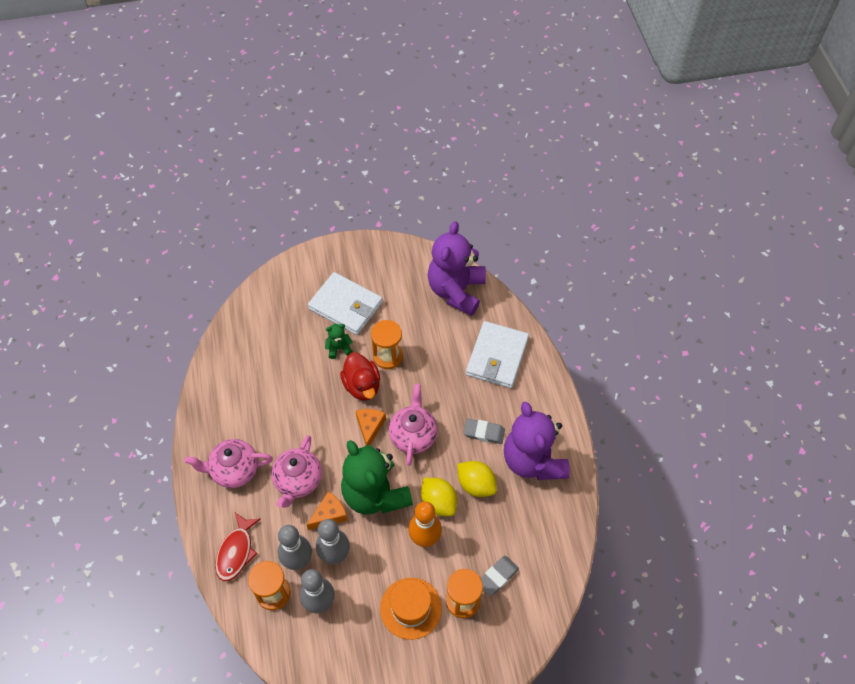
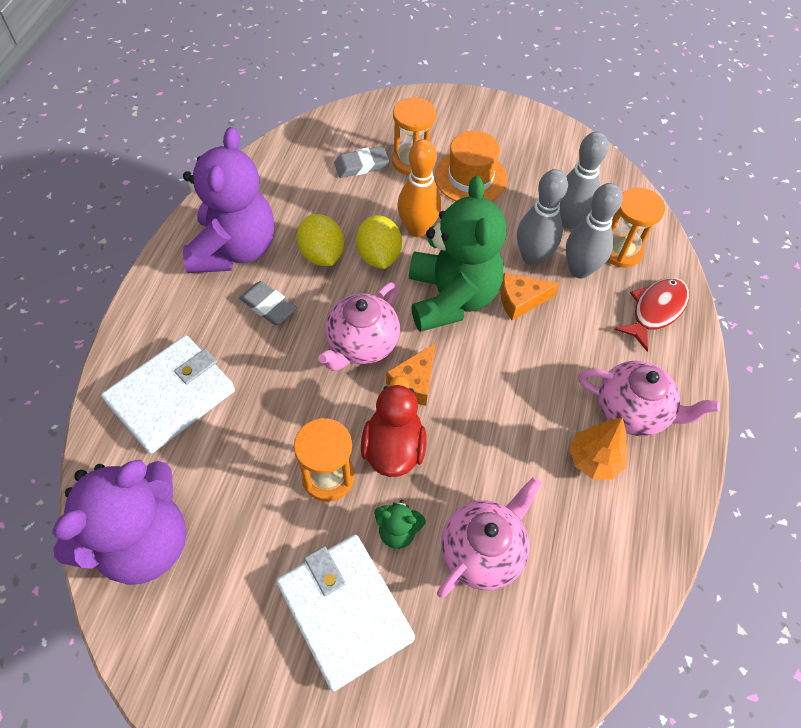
camera: 155 degrees left, 0 degrees up
(249, 430) = (594, 460): none -> orange tree
(298, 481) = (546, 357): pink teapot -> pink teapot (483, 550)

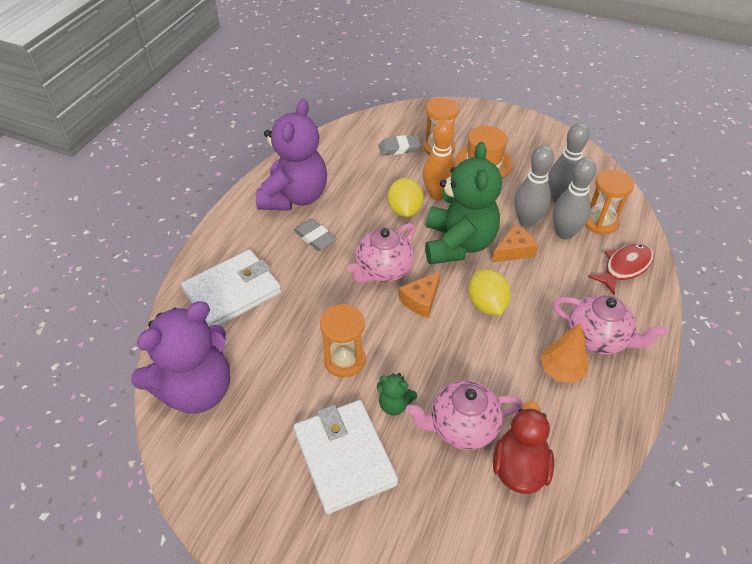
camera: 10 degrees right, 10 degrees down
(322, 254) = (360, 206): yellow lemon -> yellow lemon (486, 304)
(393, 448) = (398, 345): red duck -> red duck (519, 467)
(483, 550) = (461, 427): pink teapot -> pink teapot turned 150 degrees counterclockwise
(520, 300) = (514, 251): orange cheese -> orange cheese turned 150 degrees clockwise

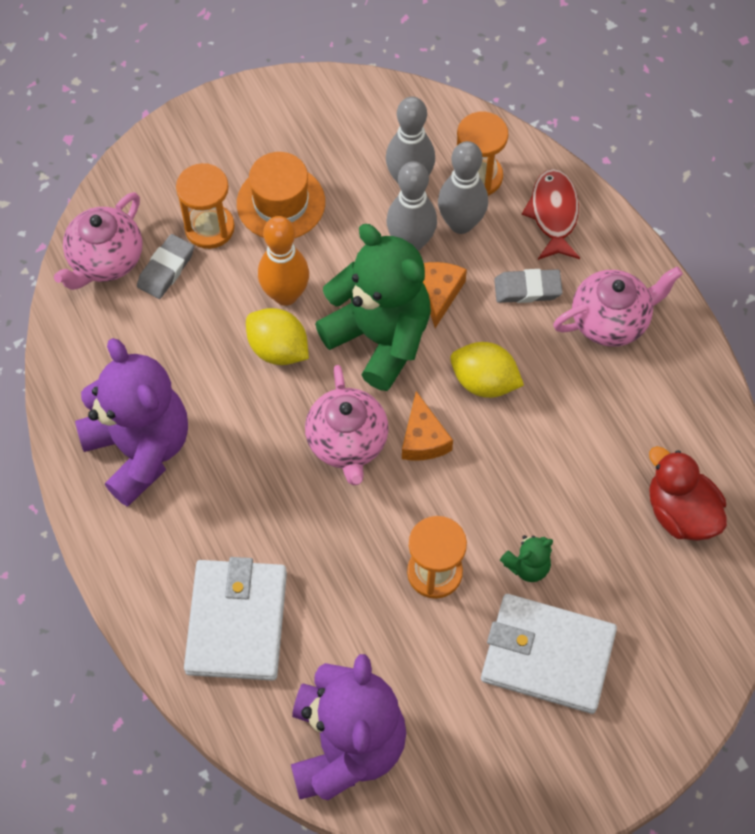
camera: 50 degrees left, 15 degrees up
(315, 237) = (231, 476): grey eraser -> grey eraser (527, 289)
(461, 427) = (601, 526): pink teapot -> pink teapot (105, 260)
(561, 371) = (617, 386): orange tree -> none

